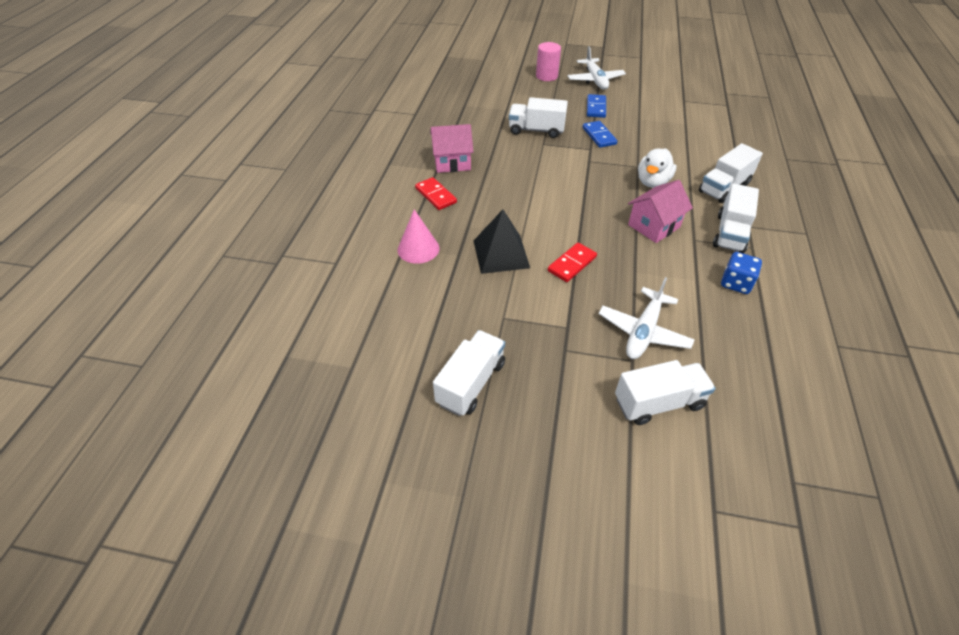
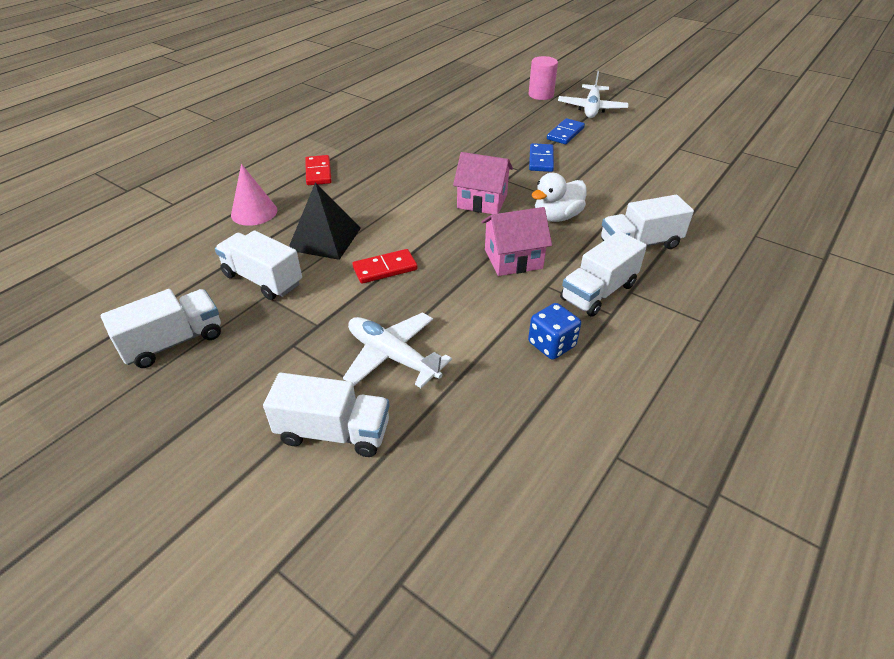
camera: 25 degrees right, 5 degrees down
(452, 162) = (364, 148): pink house -> pink house (482, 201)
(536, 130) = (478, 140): white truck -> white truck (263, 279)
(643, 331) = (392, 356): white plane -> white plane turned 75 degrees clockwise

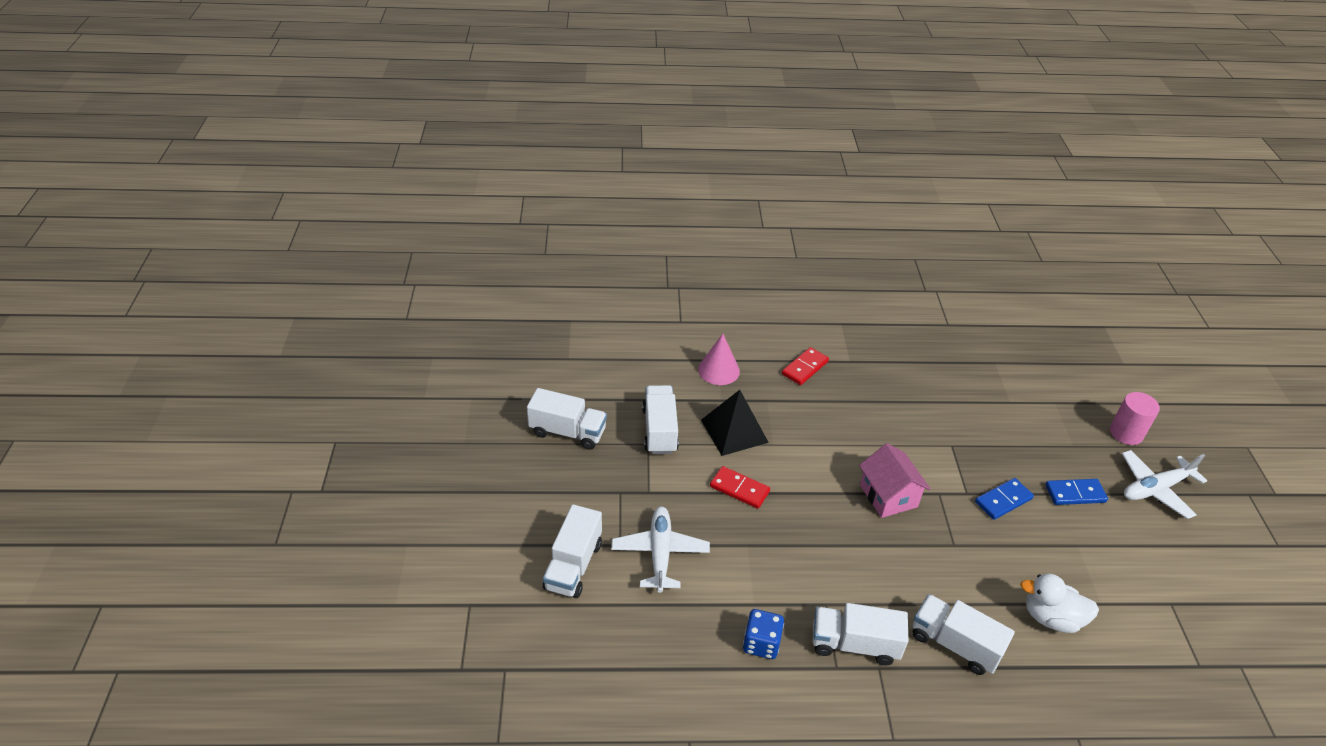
camera: 50 degrees right, 0 degrees up
(333, 432) = (573, 565): white truck -> white truck turned 45 degrees clockwise
(513, 259) = (835, 562): pink house -> none
(557, 217) = (926, 561): white duck -> white duck (1051, 618)

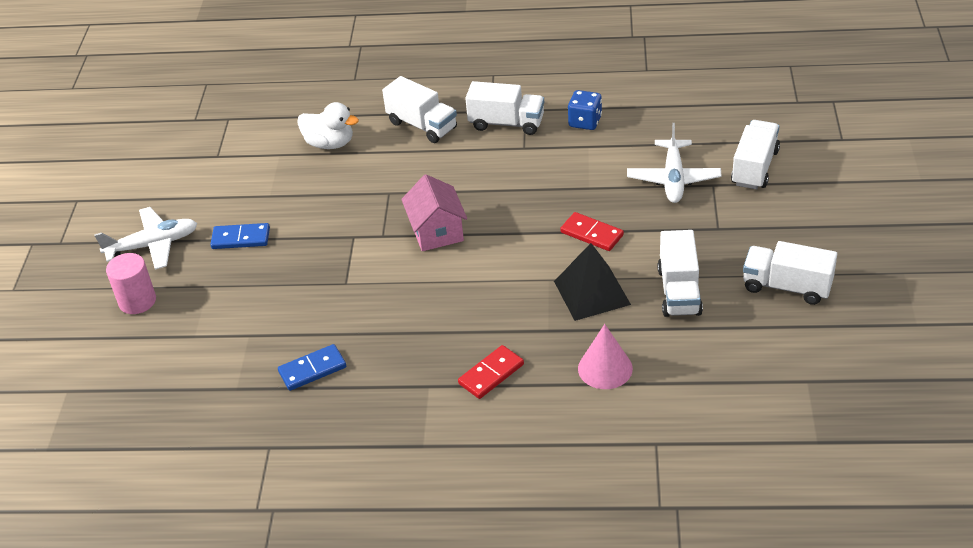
camera: 170 degrees left, 0 degrees up
(1003, 500) = (319, 230): blue domino -> blue domino (312, 370)

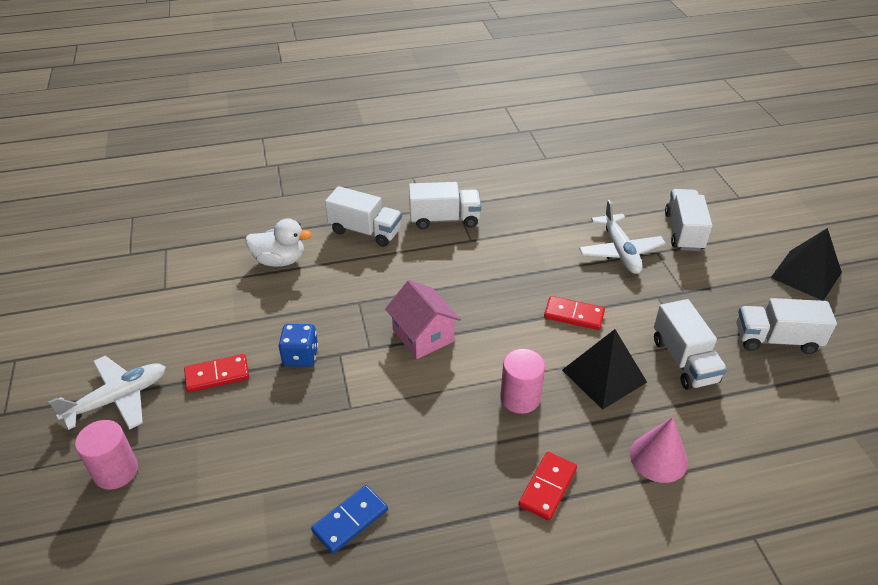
camera: 20 degrees left, 0 degrees up
(241, 238) = (217, 375): blue domino -> red domino
(502, 299) = (520, 398): none -> pink cylinder
(585, 122) = (515, 209): blue dice -> blue dice (300, 356)
(862, 229) = (806, 275): none -> black pyramid

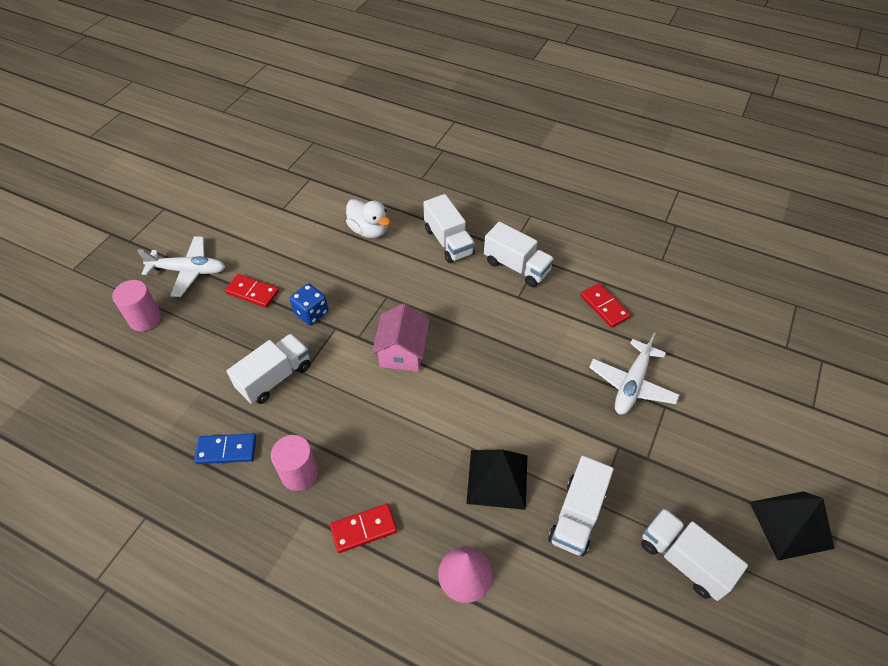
camera: 40 degrees right, 10 degrees up
(520, 398) = (417, 449): pink cylinder -> pink cylinder (299, 473)
(574, 315) = (530, 413): red domino -> red domino (604, 307)
(683, 232) = (713, 404): white truck -> white truck (275, 377)

